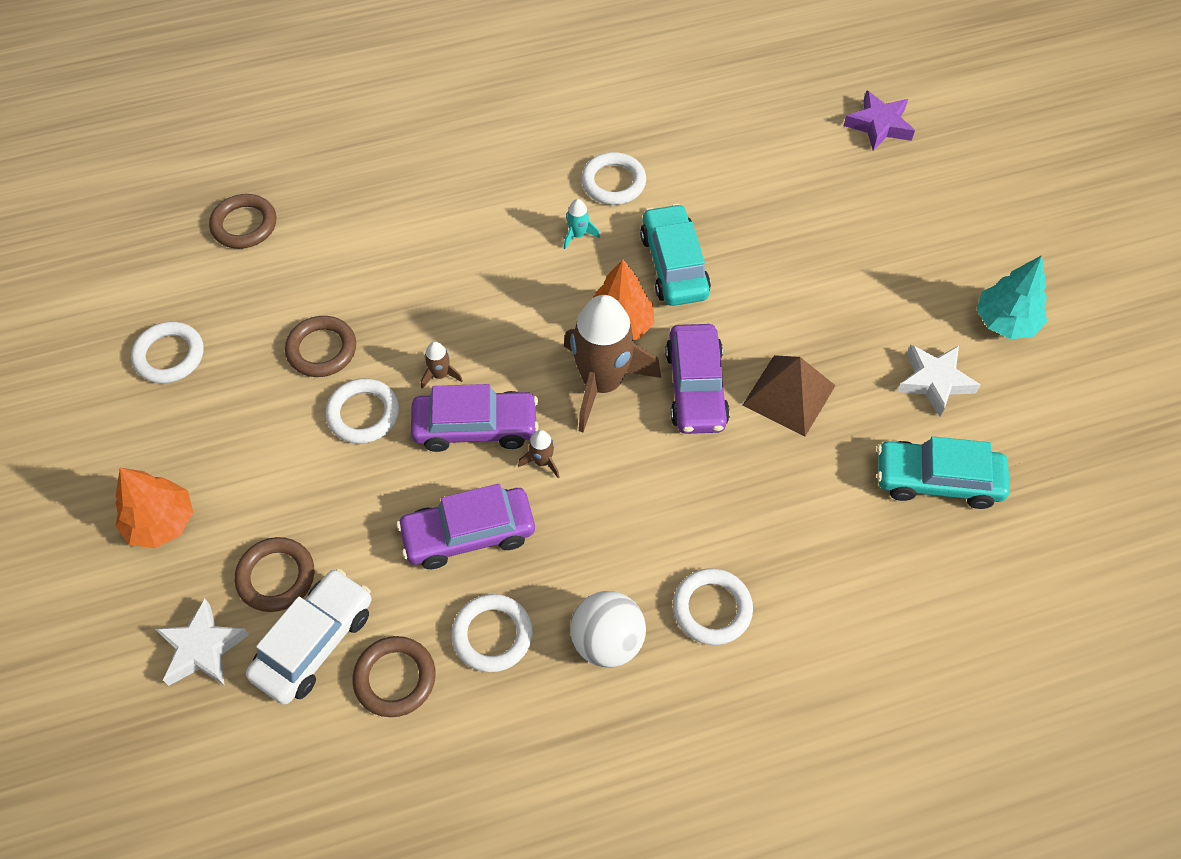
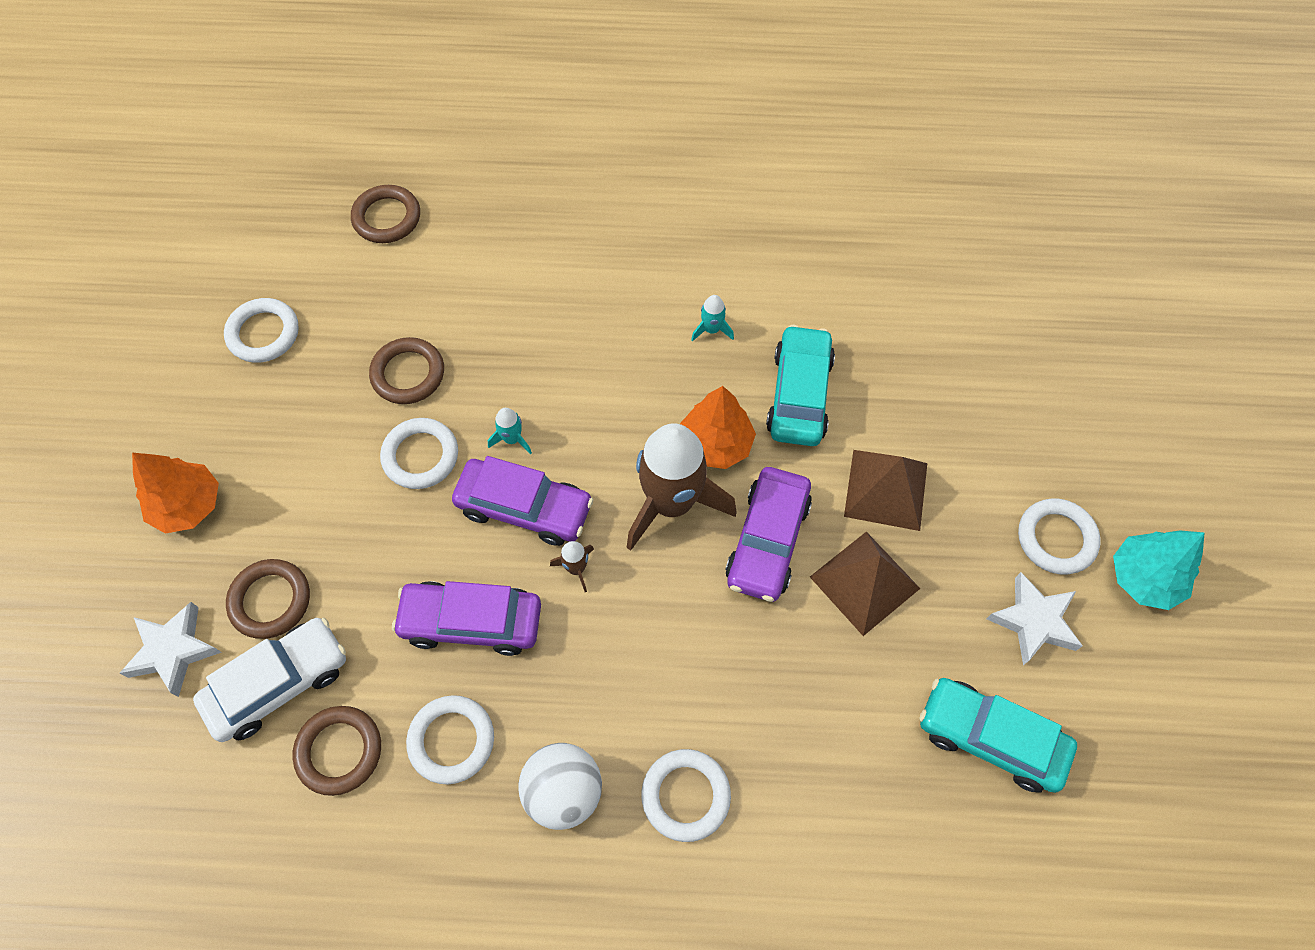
camera: 20 degrees right, 5 degrees up
(440, 375) = (512, 439): brown rocket -> turquoise rocket
(613, 182) = (772, 282): white ring -> white ring (1056, 538)
(776, 317) = (886, 489): none -> brown pyramid
(879, 125) = (1089, 302): purple star -> none

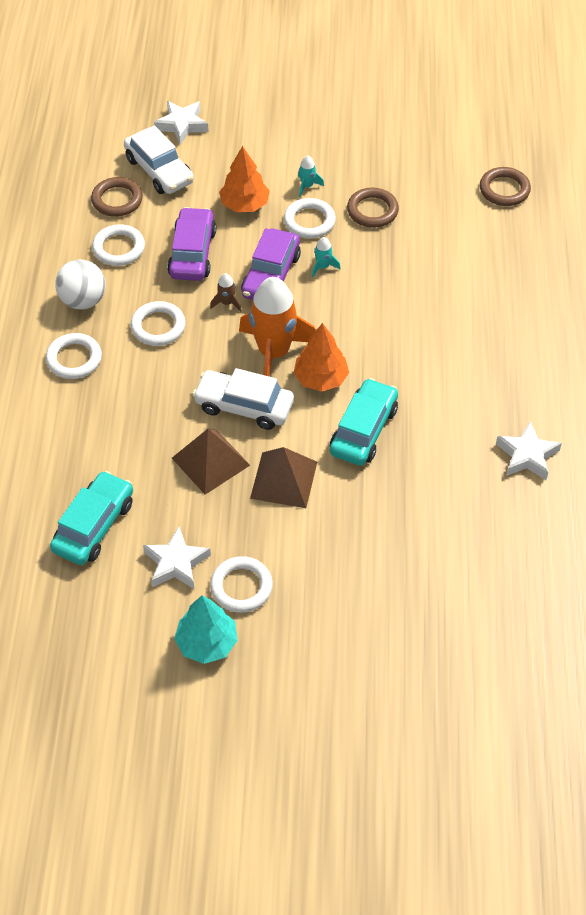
camera: 90 degrees right, 10 degrees down
(188, 505) = (274, 119): orange tree -> orange tree (244, 204)
(263, 333) = (400, 137): white ring -> white ring (158, 326)
(270, 600) = (211, 161): brown ring -> none
(671, 503) = (274, 353): brown rocket -> orange rocket
(711, 329) = (419, 378): turquoise rocket -> turquoise rocket (307, 186)
(767, 540) = (244, 406): purple car -> white car
(799, 395) = (364, 430): turquoise car -> turquoise car turned 75 degrees counterclockwise
(825, 226) = (527, 455): none -> white star

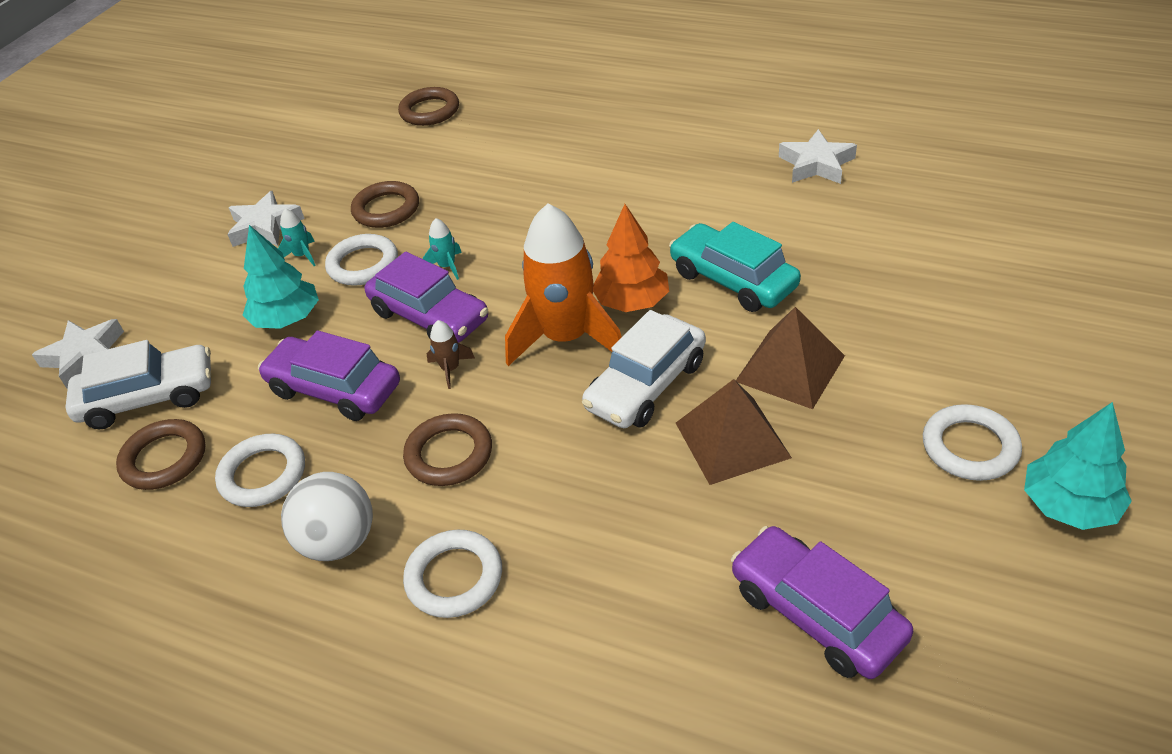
camera: 65 degrees left, 10 degrees down
(94, 526) = (817, 613): turquoise car -> purple car
(158, 326) = (449, 454): white ring -> brown ring
(176, 563) = (913, 516): white star -> white star (265, 226)
(244, 204) = (287, 319): orange tree -> turquoise tree

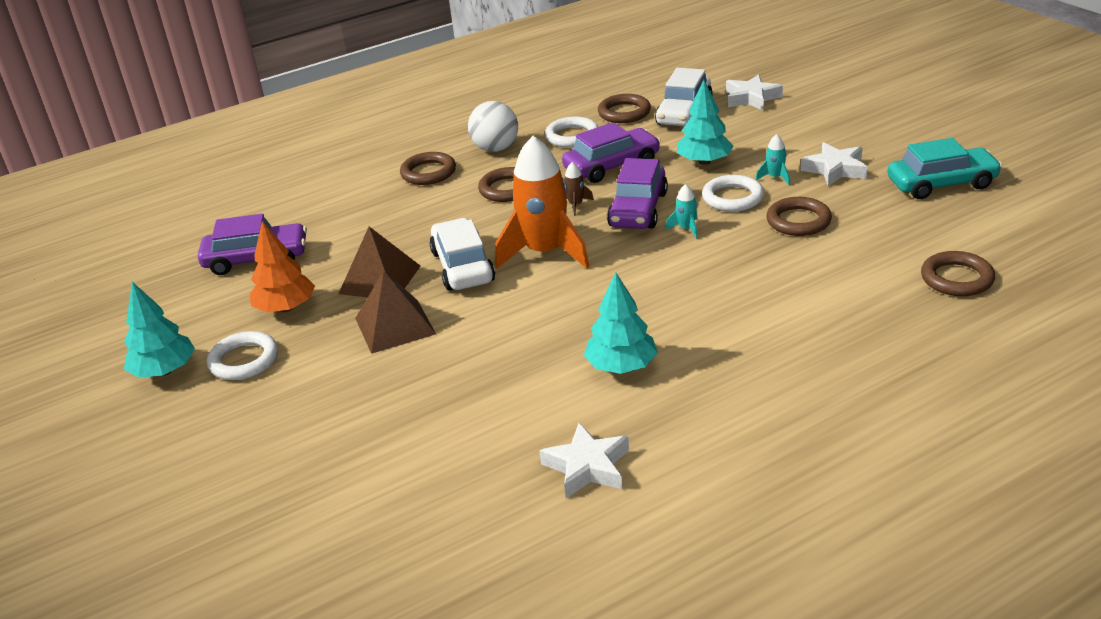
camera: 125 degrees right, 10 degrees down
(429, 316) = (638, 210): purple car -> purple car turned 60 degrees counterclockwise
(454, 577) = (428, 173): white ring -> brown ring
(631, 302) = (543, 289): orange tree -> orange tree (286, 308)
(693, 203) = (621, 366): none -> turquoise tree
(733, 280) = (504, 342): turquoise car -> turquoise car (941, 184)

